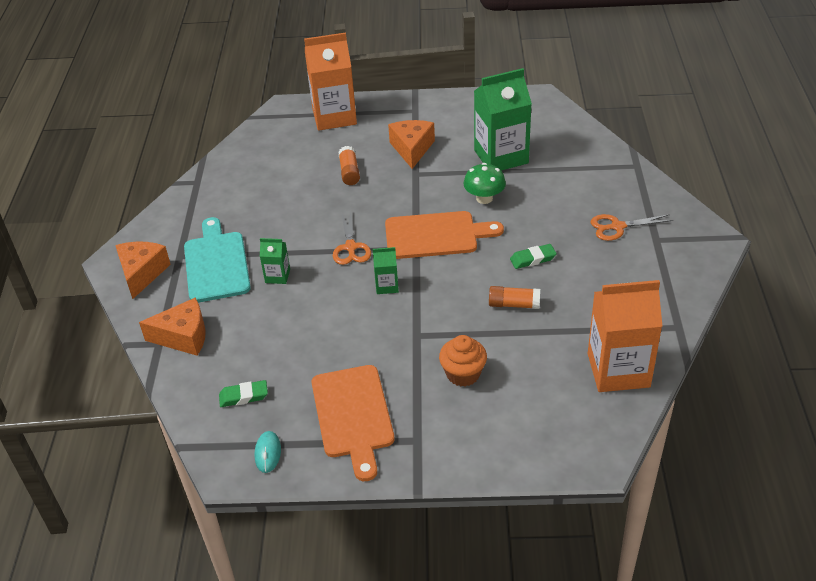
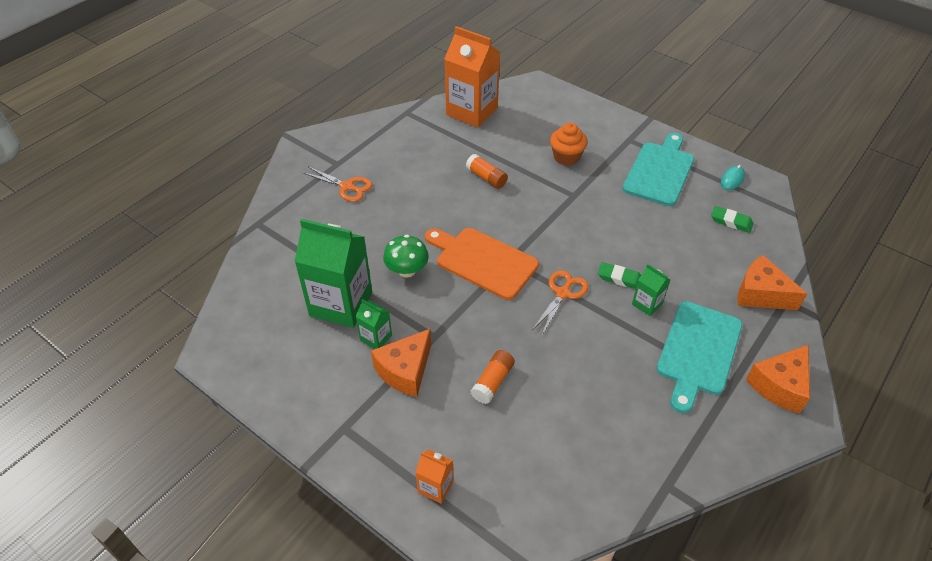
camera: 145 degrees left, 5 degrees up
(334, 116) = (435, 487): orange carton -> orange carton, size x0.46
(353, 415) = (660, 171): orange cutting board -> turquoise cutting board
(387, 286) = (562, 242): green carton -> green carton (376, 337)
(532, 259) = (435, 199): green eraser -> green eraser (619, 278)

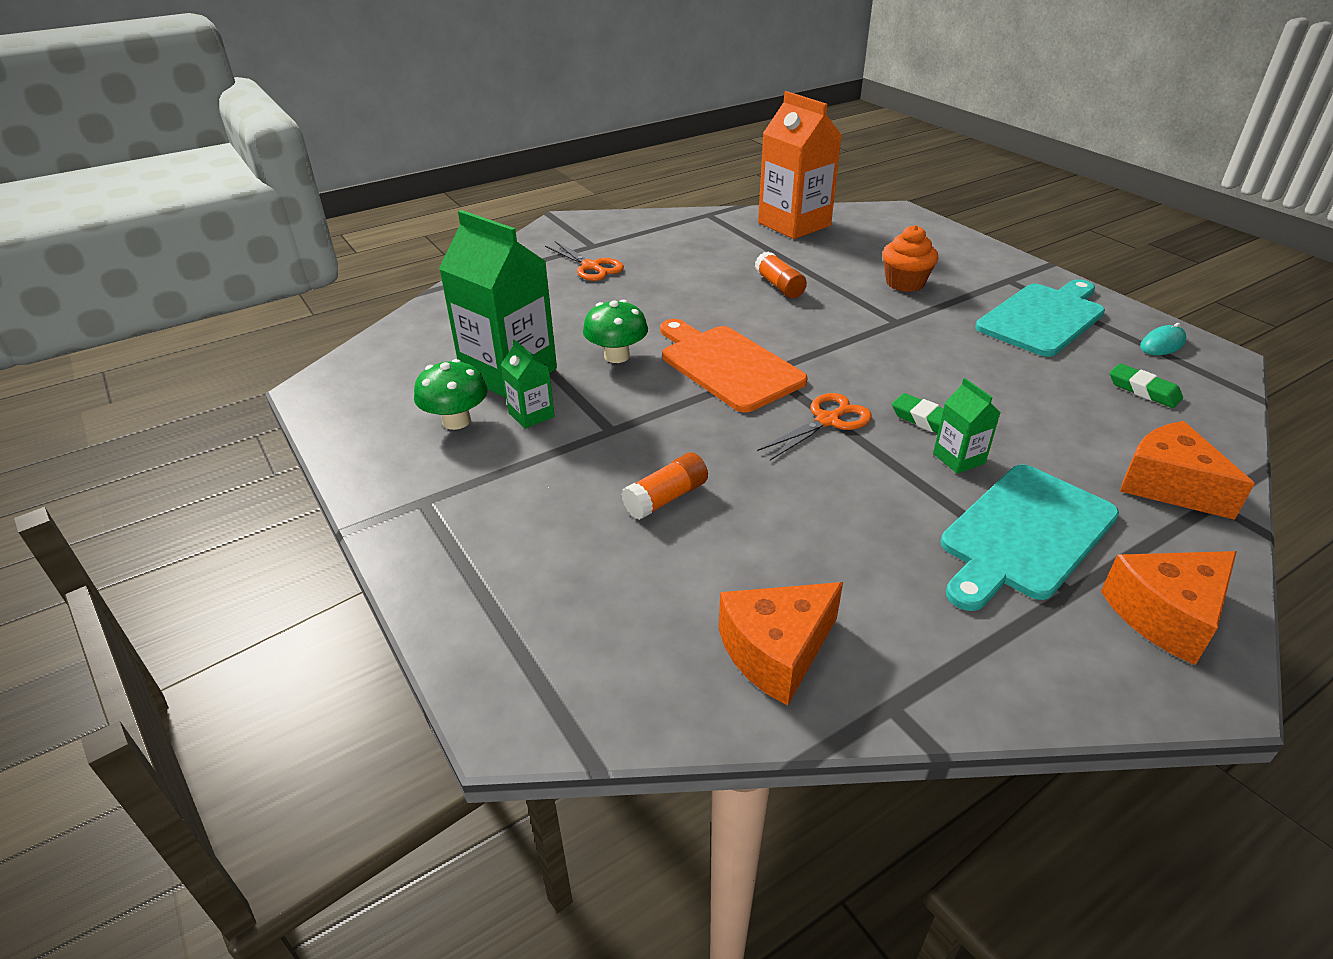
camera: 20 degrees right, 10 degrees down
(328, 356) = (456, 421): none -> green mushroom
(405, 371) = (548, 458): orange cheese -> orange cheese (776, 652)
(435, 487) = (505, 603): orange carton -> none

